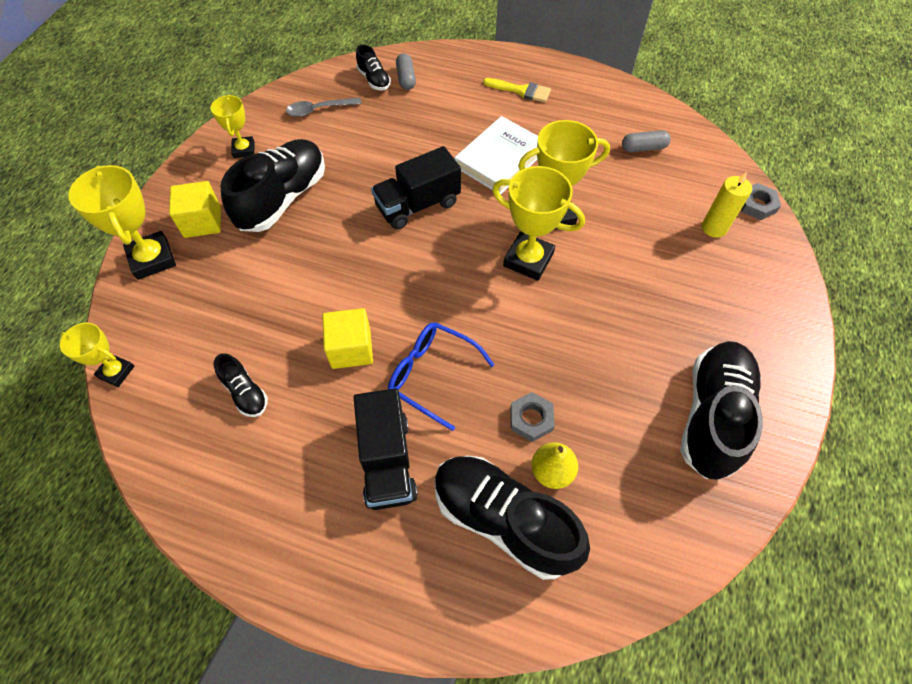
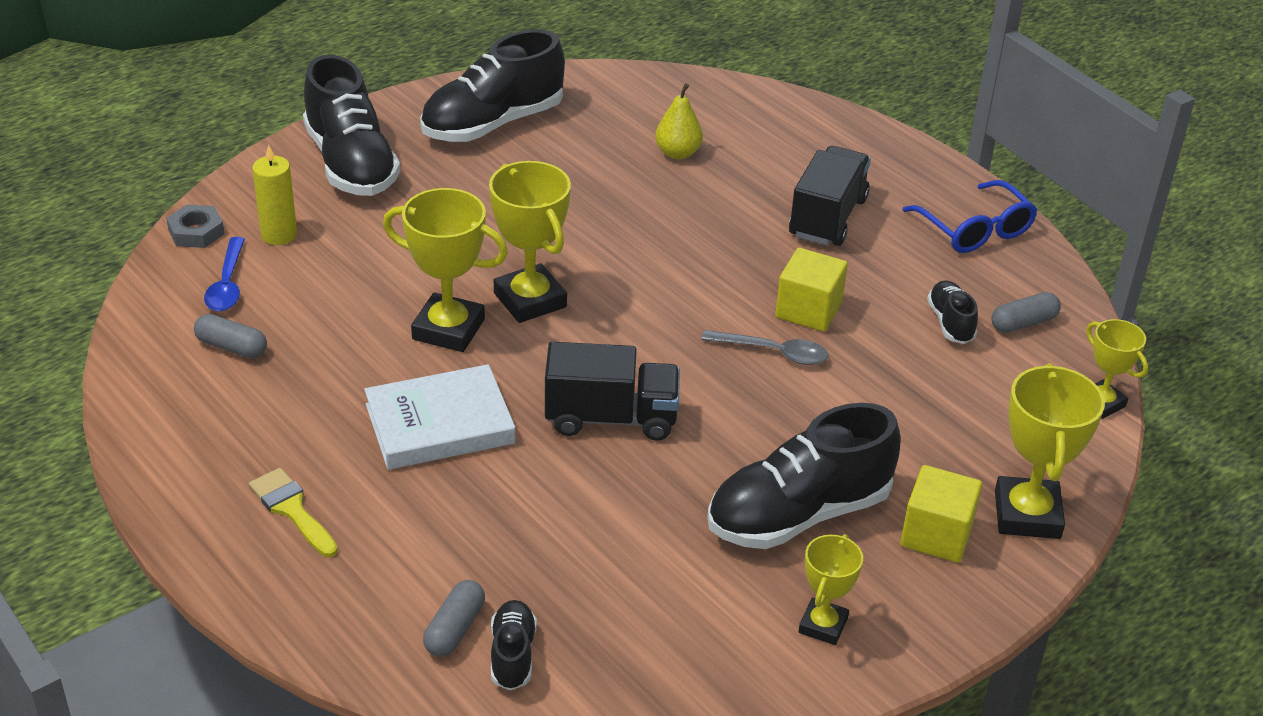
camera: 150 degrees left, 20 degrees down
(189, 423) = (1023, 323): none -> grey capsule
(319, 110) = (653, 641): grey spoon -> grey spoon (773, 352)
(432, 375) = (734, 254): blue glasses -> blue glasses (975, 230)
(503, 520) = (748, 147): black shoe -> black shoe (351, 164)
(531, 419) = (663, 187): grey nut -> none
(694, 181) = (227, 284): none -> blue spoon

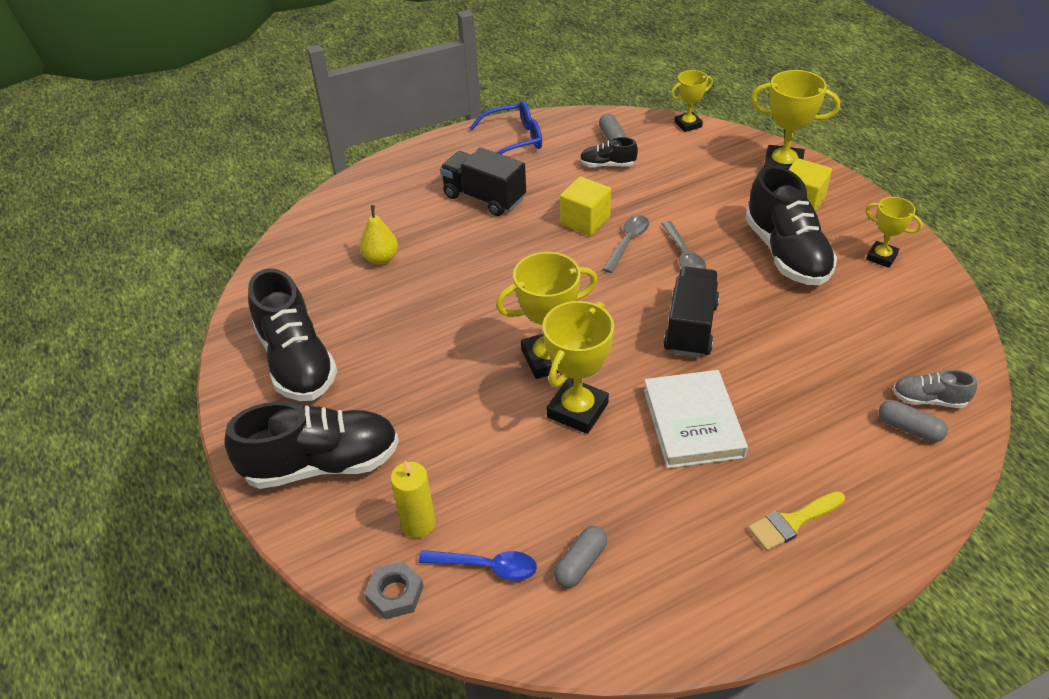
camera: 75 degrees left, 5 degrees up
(512, 655) = (929, 400): black shoe -> grey shoe
(761, 408) = (684, 255): none -> grey spoon

